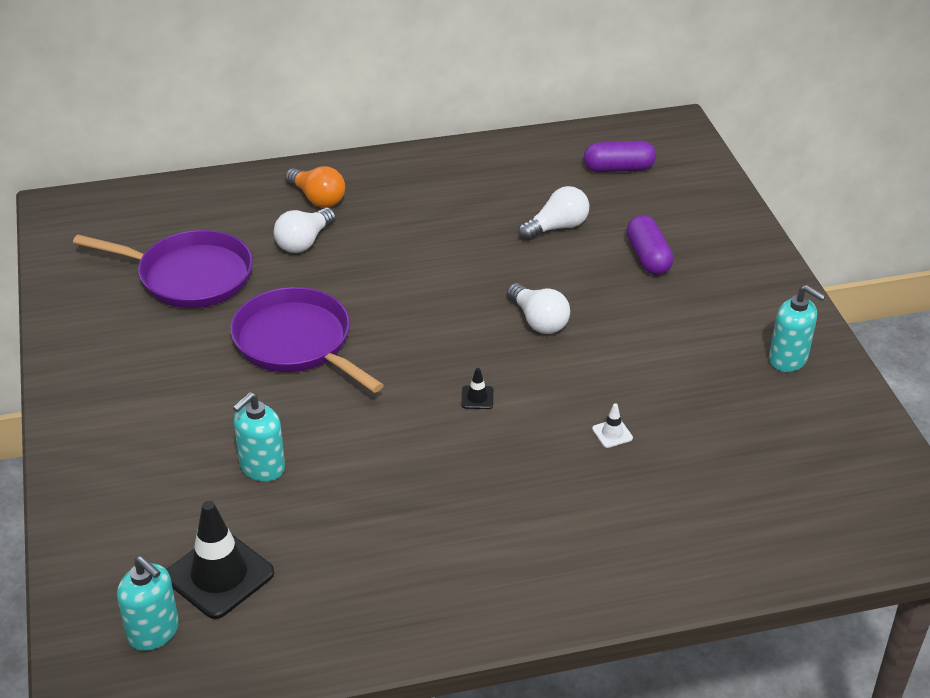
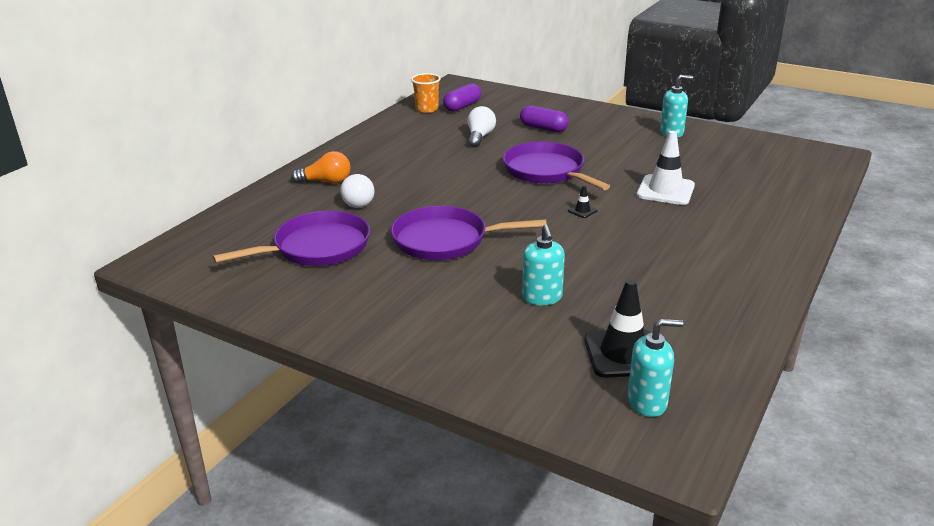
camera: 45 degrees left, 10 degrees down
(538, 321) = (546, 171): white light bulb -> purple pan
(574, 150) = (427, 109): none -> orange cup
(612, 433) = (665, 190): white traffic cone -> white traffic cone, size x2.34

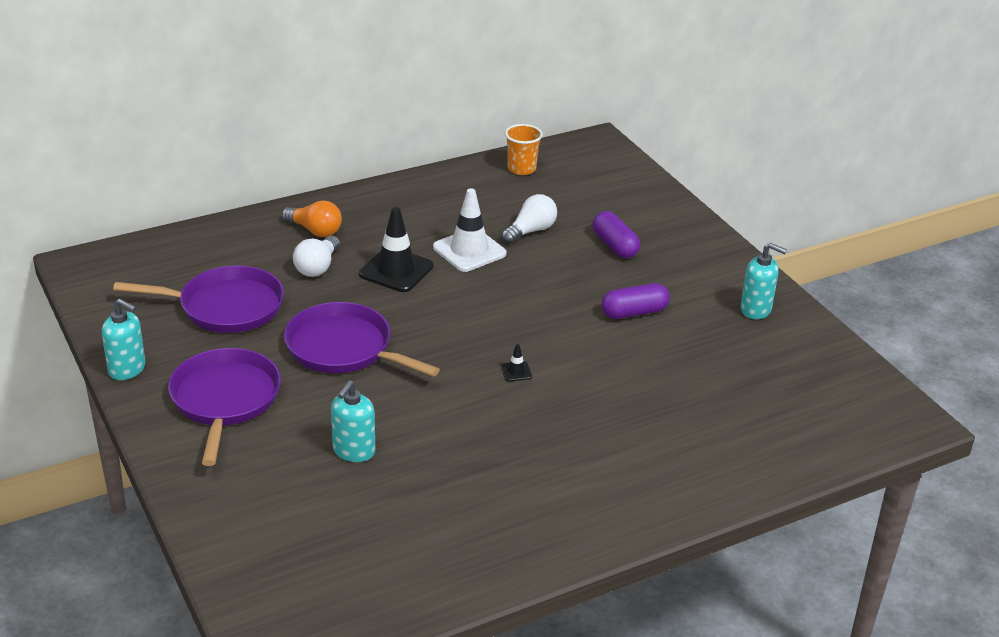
camera: 30 degrees right, 5 degrees up
(462, 106) = (564, 179): purple capsule -> purple capsule (634, 312)
(546, 171) = (543, 305): purple pan -> purple pan (225, 400)
(623, 354) = (351, 541): black traffic cone -> black traffic cone (396, 270)
(647, 402) = (312, 594): turquoise soap dispenser -> turquoise soap dispenser (127, 369)
(665, 190) = (638, 384): white traffic cone -> white traffic cone (469, 250)

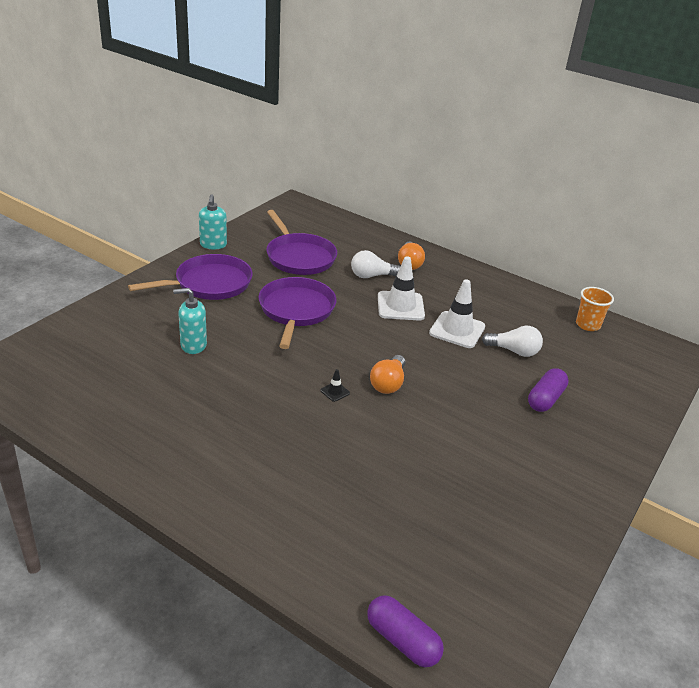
camera: 60 degrees right, 0 degrees up
(396, 270) = (400, 306): black traffic cone -> white traffic cone
(527, 331) = (388, 383): none -> orange light bulb
(634, 312) = (467, 434): purple capsule -> purple capsule (402, 640)
(756, 310) = (548, 511): turquoise soap dispenser -> none

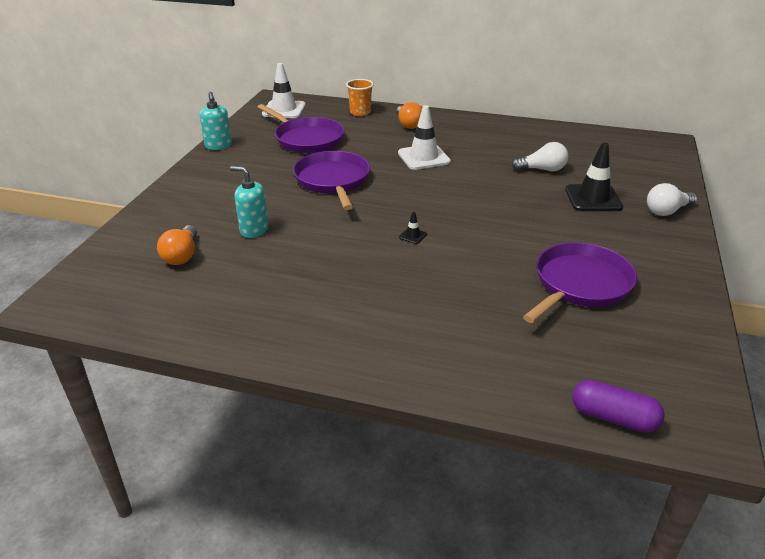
camera: 15 degrees left, 0 degrees up
(193, 345) = (254, 230): turquoise soap dispenser -> turquoise soap dispenser turned 45 degrees clockwise
(209, 284) = (236, 177): purple pan -> purple pan (580, 284)
(372, 276) = (382, 140): white light bulb -> white light bulb (667, 211)
(388, 383) = (455, 218): orange light bulb -> orange light bulb (182, 255)
(457, 330) = (484, 164): white traffic cone -> white traffic cone (284, 110)
(545, 399) = (593, 198): purple capsule -> black traffic cone
(587, 325) = (586, 138): orange cup -> orange cup (360, 112)

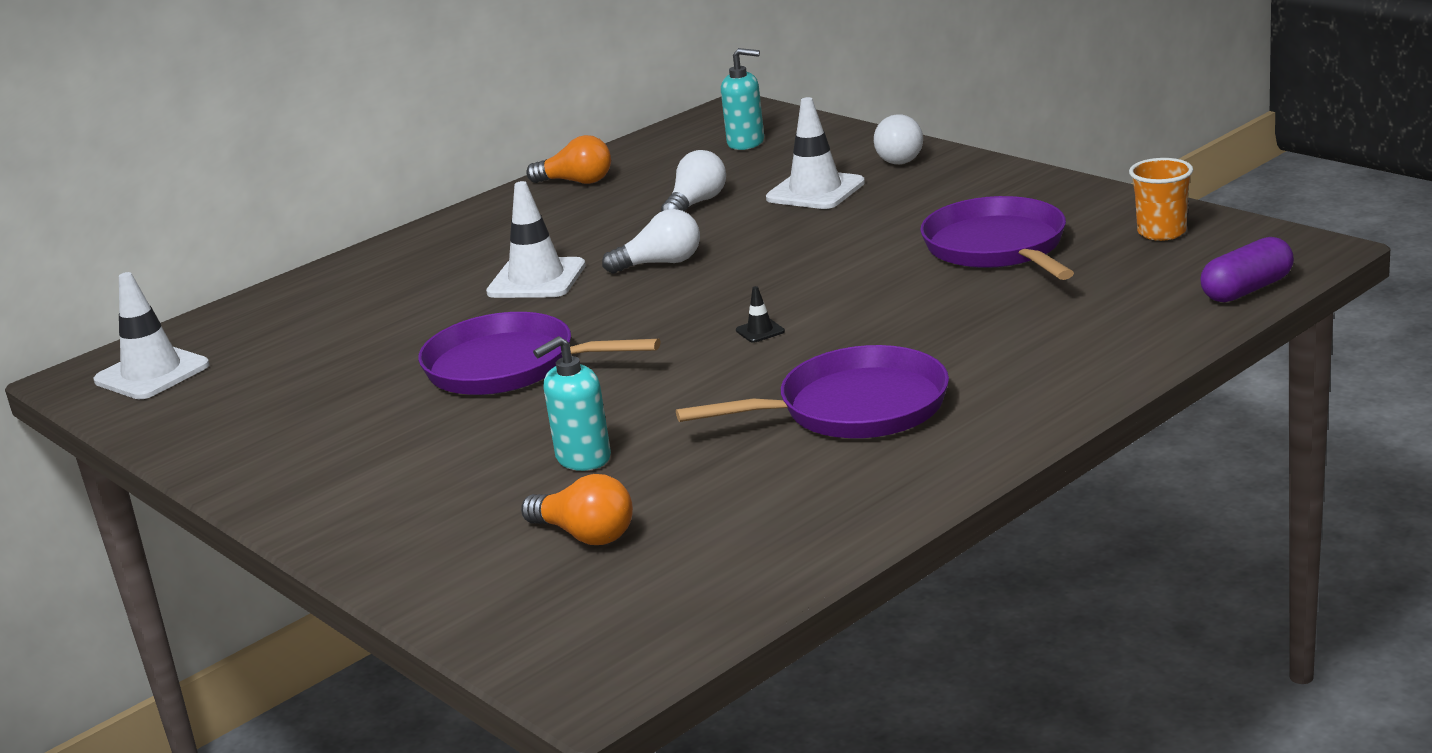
camera: 55 degrees left, 10 degrees down
(218, 146) = (207, 460): turquoise soap dispenser -> turquoise soap dispenser (746, 143)
(307, 139) = (317, 368): purple pan -> purple pan (855, 408)
(360, 112) = (286, 303): orange cup -> orange cup (1161, 232)
(408, 124) = (401, 270): orange light bulb -> orange light bulb (576, 182)
(466, 183) = (660, 263): none -> white light bulb
(593, 198) = (815, 191): black traffic cone -> white traffic cone

